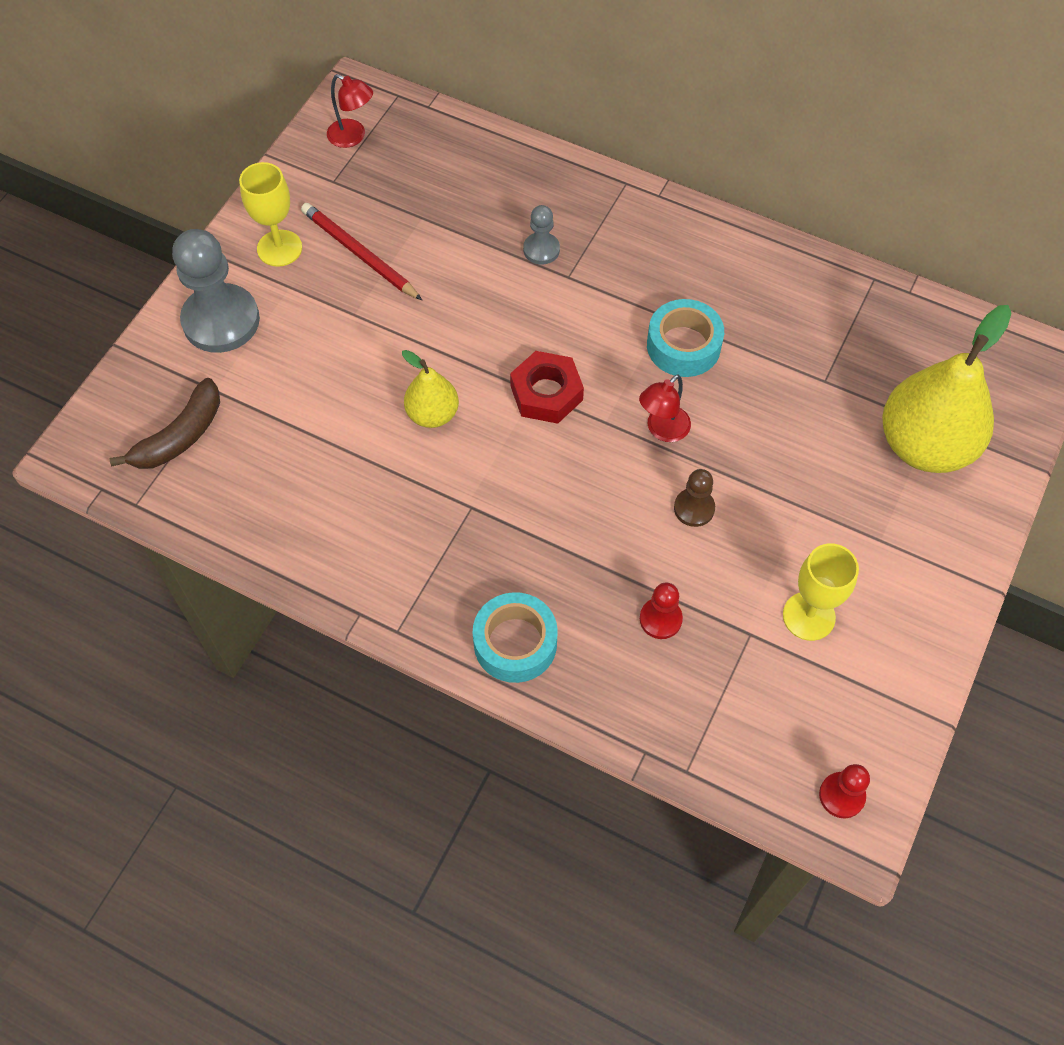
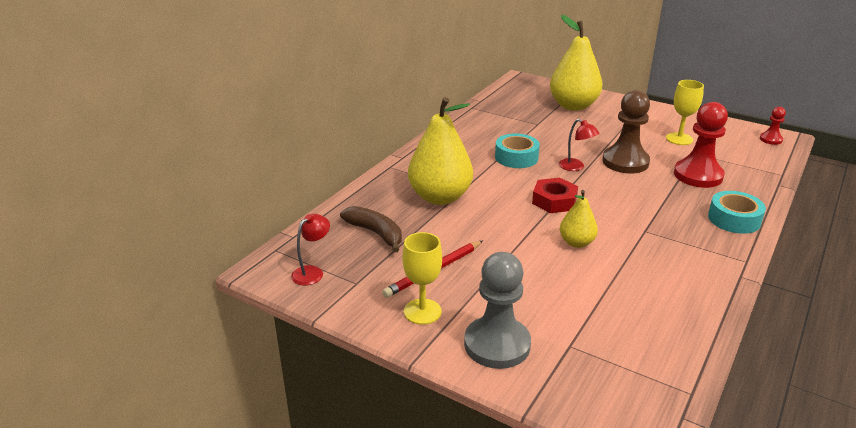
camera: 85 degrees left, 30 degrees down
(180, 436) = (617, 367): brown banana -> brown banana (375, 233)
(541, 250) = (440, 197): grey pawn -> yellow pear
(660, 619) = (698, 175): red pawn -> red pawn, size x2.03
(694, 508) = (625, 162): brown pawn -> brown pawn, size x2.03

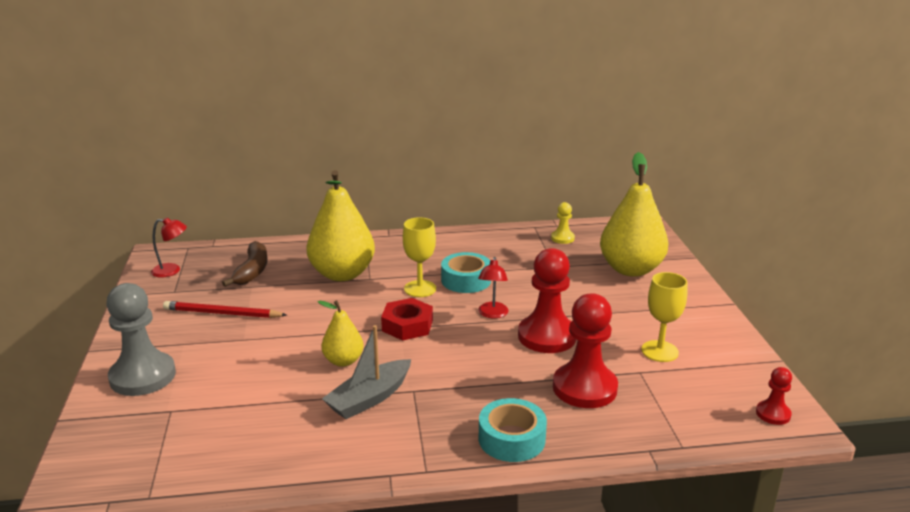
camera: 50 degrees right, 5 degrees down
(422, 311) = (160, 330): yellow goblet -> yellow goblet (420, 289)
(502, 106) = (562, 238): none -> yellow pawn
(625, 162) = (547, 336): brown pawn -> red pawn
(639, 250) = (369, 398): none -> grey boat

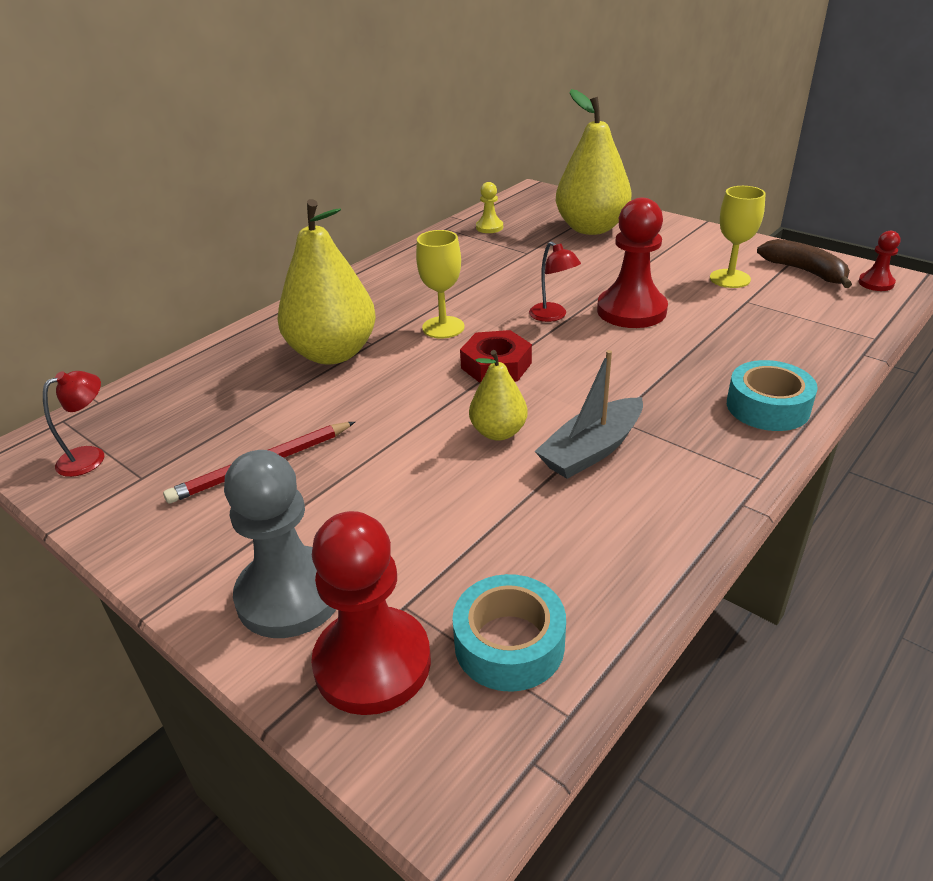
camera: 40 degrees left, 10 degrees up
(252, 271) = (213, 402): brown banana -> brown banana (805, 271)
(369, 398) = (591, 450): grey boat -> grey boat turned 45 degrees clockwise
(466, 280) = (472, 299): turquoise tape -> turquoise tape (509, 643)
(584, 388) = (736, 335): red pawn -> red pawn (372, 663)

